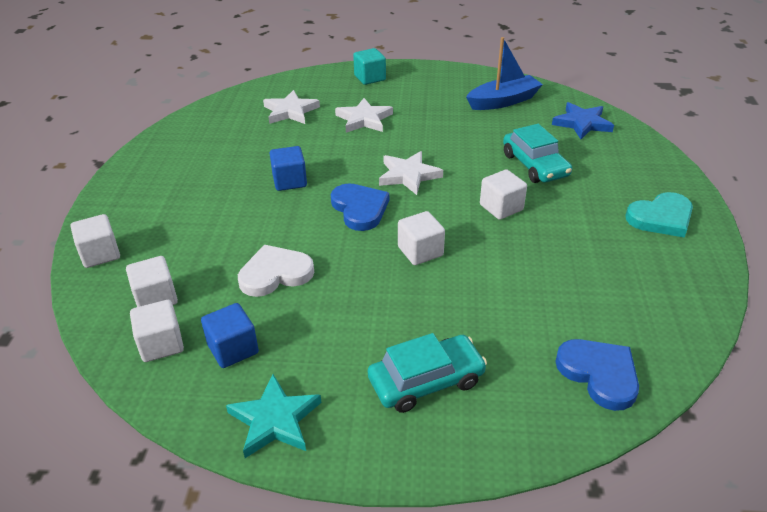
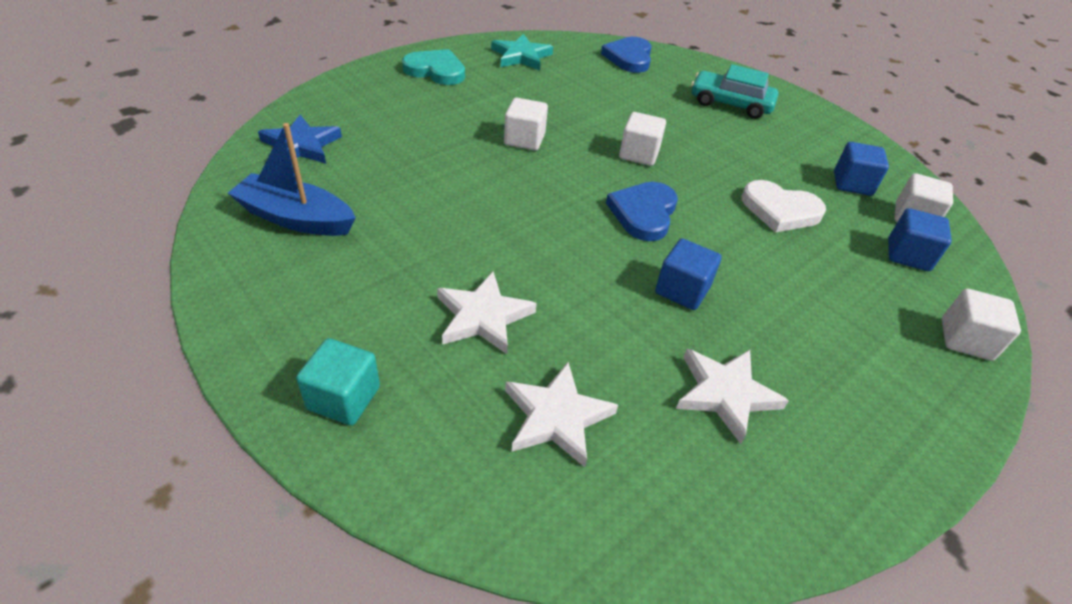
camera: 140 degrees left, 5 degrees up
(156, 298) = (908, 255): white cube -> blue cube
(275, 420) = (844, 138): turquoise star -> turquoise star (521, 56)
(408, 175) = (551, 212): white star -> white star (725, 394)
(535, 165) = (429, 146): turquoise car -> none

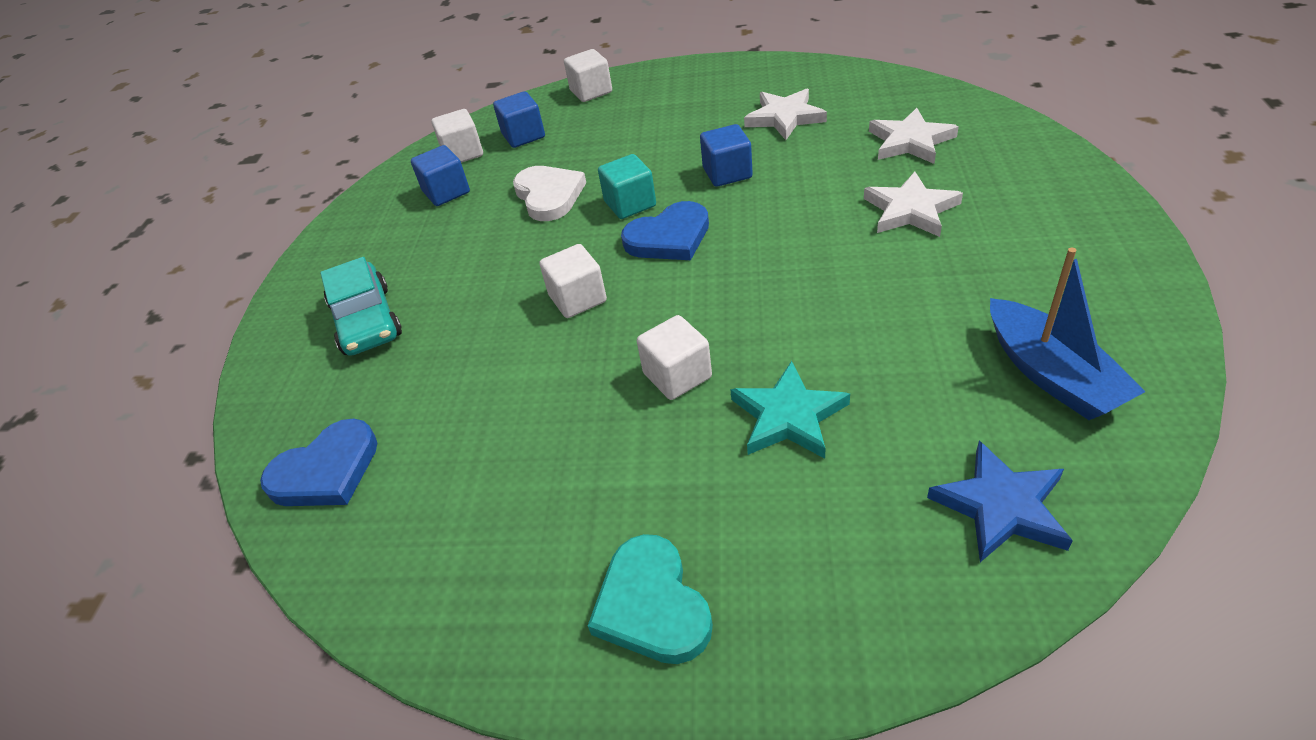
camera: 125 degrees left, 0 degrees up
(344, 398) = (1063, 197): turquoise cube -> turquoise cube (630, 204)
(521, 56) = (469, 569): turquoise star -> turquoise star (788, 416)

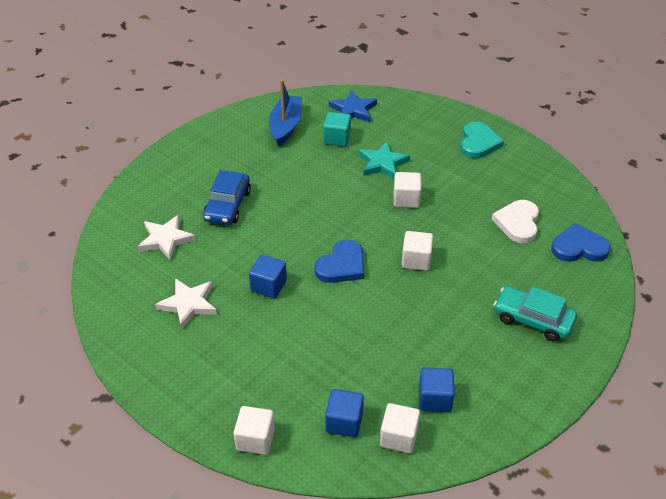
camera: 150 degrees left, 0 degrees up
(366, 321) = (533, 319): turquoise car -> turquoise car turned 75 degrees counterclockwise
(549, 195) = (374, 343): white heart -> white heart (518, 223)
(630, 204) = (338, 302): turquoise cube -> turquoise cube (337, 138)
(669, 237) = (342, 265): blue heart -> blue heart turned 120 degrees clockwise
(910, 210) = (227, 205): white star -> blue car

